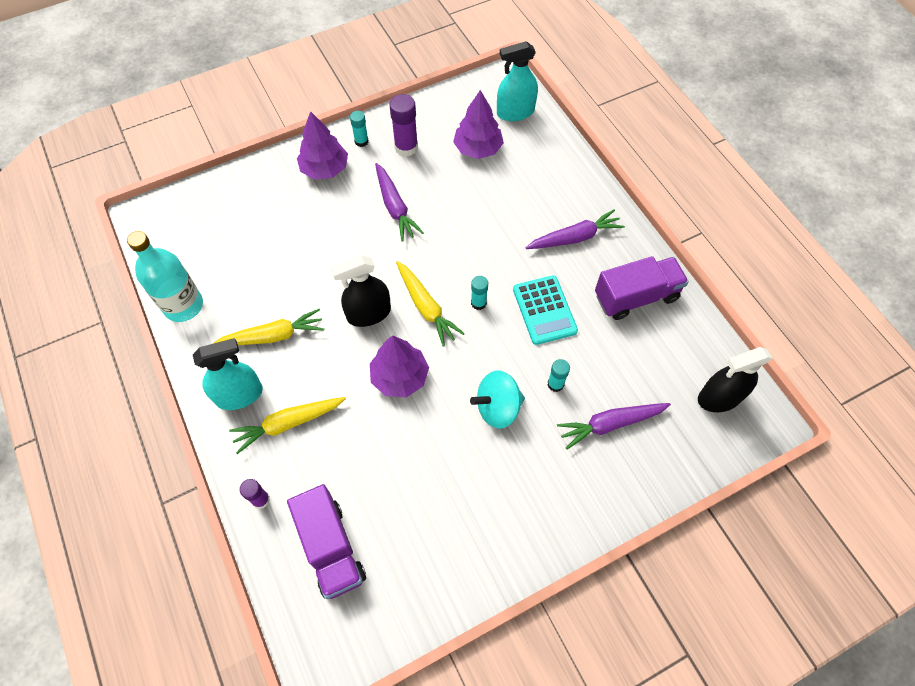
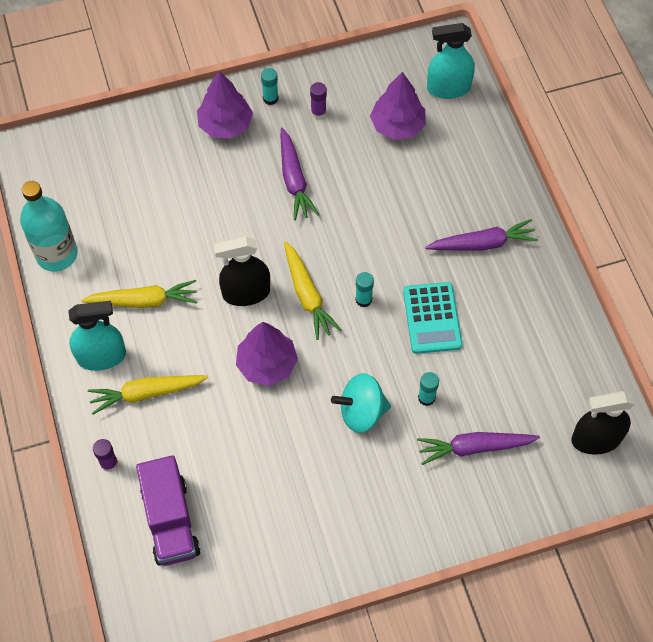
camera: 10 degrees right, 0 degrees up
(406, 147) = (318, 112): purple glue stick -> purple glue stick, size x0.60
(636, 297) = (534, 319): purple truck -> none

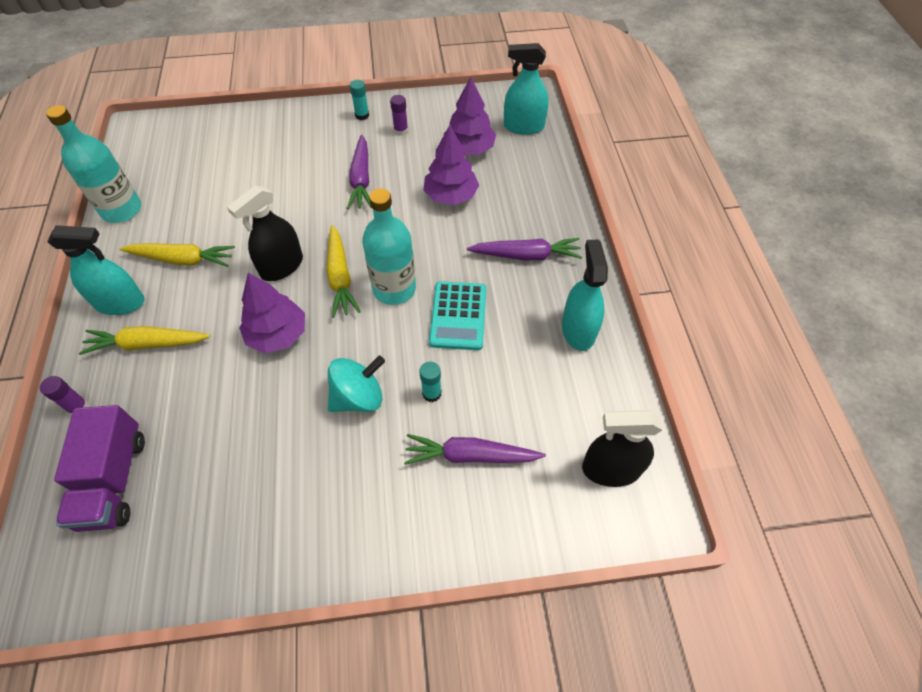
camera: 10 degrees right, 5 degrees down
(225, 125) = (315, 130): purple tree -> purple tree (451, 196)
(246, 293) = (282, 266): black spray bottle -> black spray bottle turned 45 degrees counterclockwise
(361, 412) = (358, 397): turquoise spinning top -> turquoise spinning top turned 150 degrees clockwise
(363, 299) = (394, 289): turquoise glue stick -> turquoise bottle
(546, 315) = (578, 330): none -> turquoise spray bottle

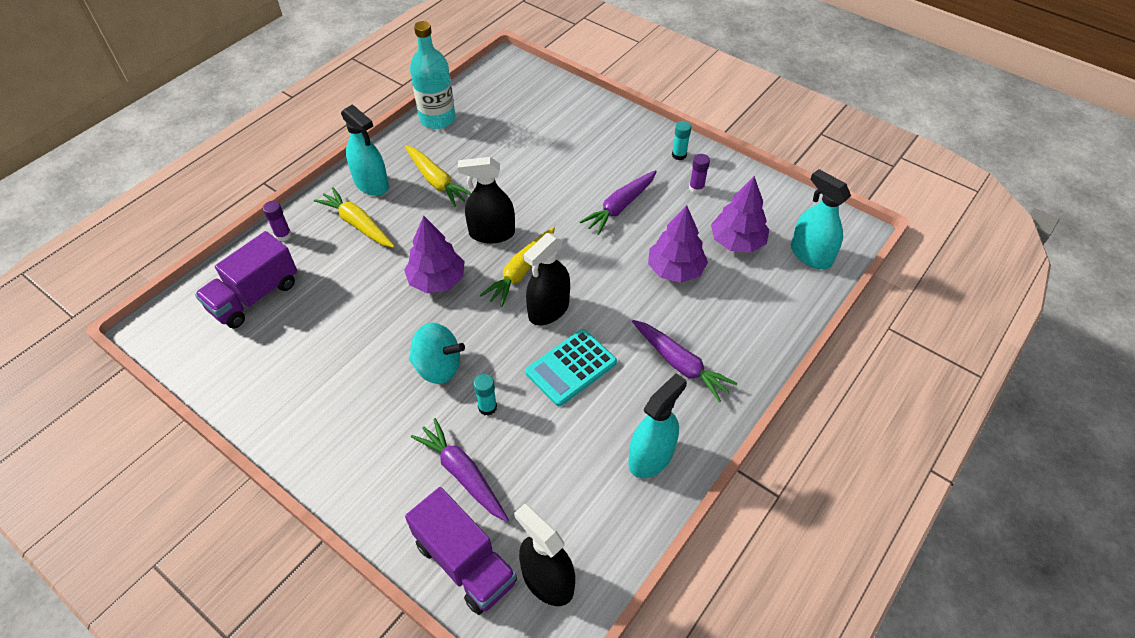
camera: 45 degrees right, 5 degrees down
(394, 289) = (548, 309): turquoise bottle -> black spray bottle
(546, 513) = (465, 562): none -> purple truck

